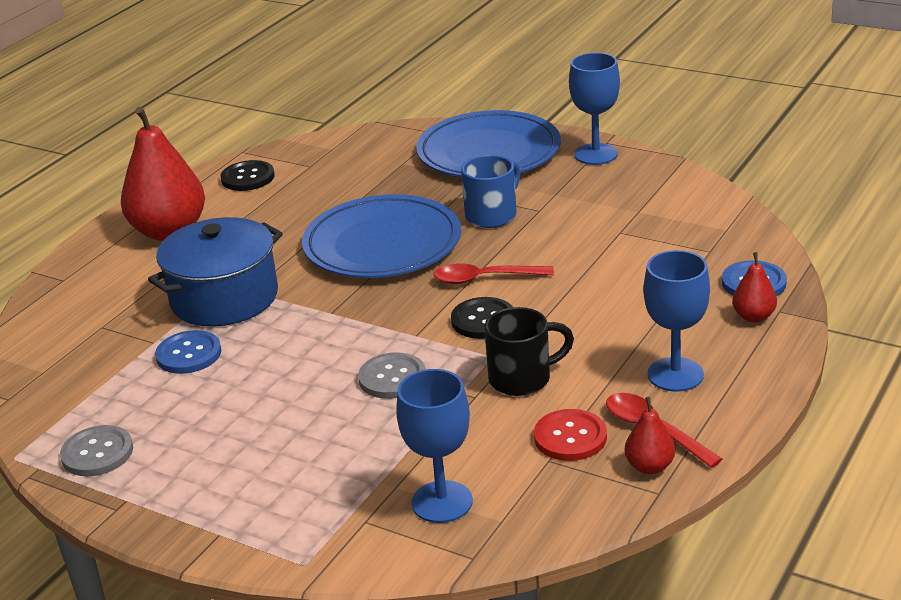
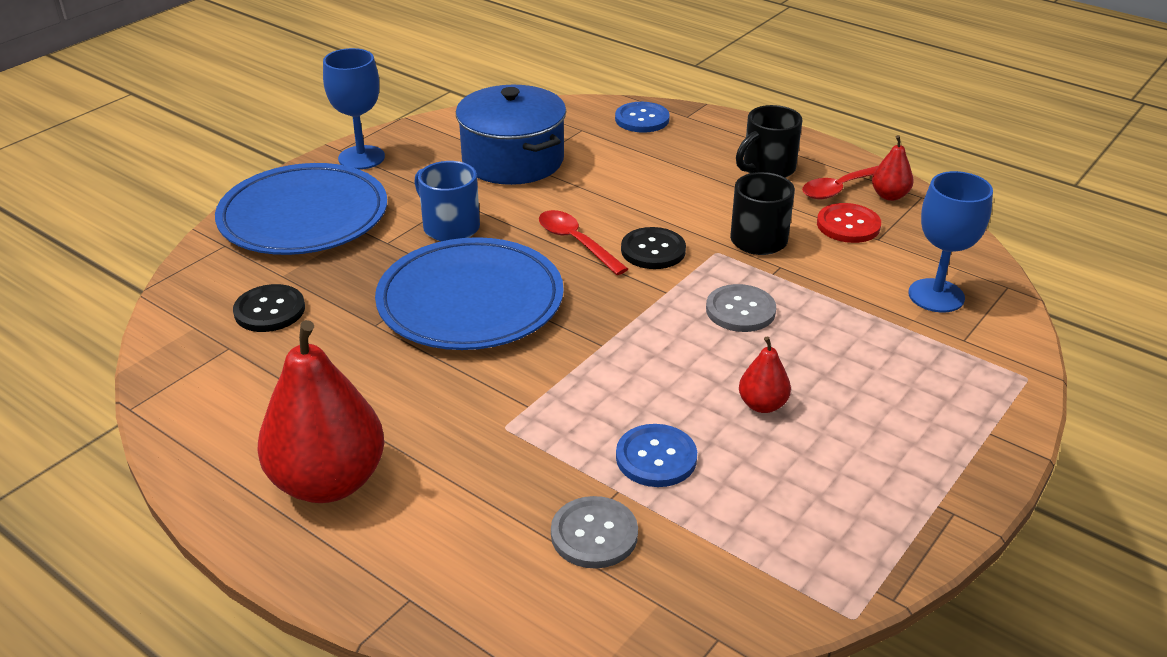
camera: 85 degrees left, 5 degrees up
(97, 453) = (850, 534): grey button -> grey button (594, 534)
(224, 298) = (536, 427): blue pot -> blue pot (513, 160)
(248, 178) = (219, 403): black button -> black button (269, 310)
(485, 278) = (576, 242): red spoon -> red spoon turned 135 degrees clockwise
(675, 374) = (767, 169): blue goblet -> black mug
(753, 317) = (693, 127): red pear -> red pear (762, 405)

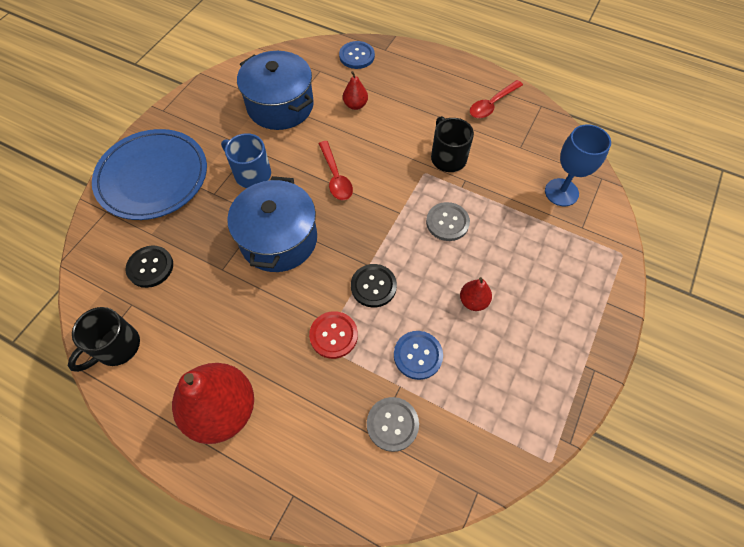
camera: 10 degrees left, 25 degrees up
(361, 158) = (179, 116): blue goblet -> none
(470, 301) = (278, 239): blue plate -> blue pot
(576, 242) = (335, 177): red spoon -> red spoon turned 150 degrees counterclockwise
(653, 250) = (385, 177): black button -> black button (373, 286)
(767, 169) = (443, 93): black mug -> black mug (116, 347)
(848, 225) = (501, 137): red button -> red button (333, 335)
(889, 196) = (522, 107): red pear -> red pear (355, 105)

